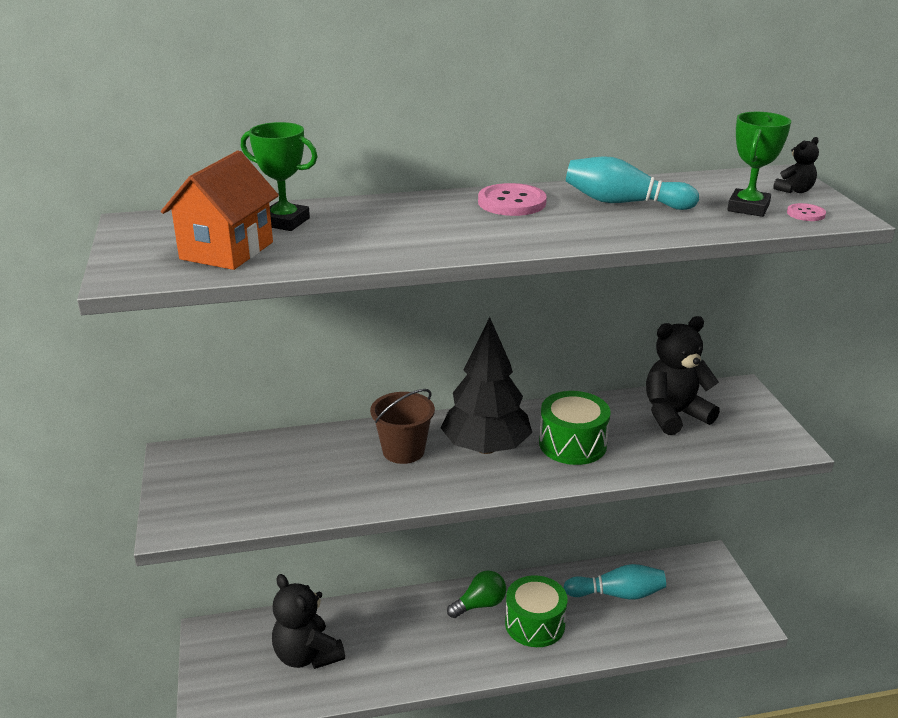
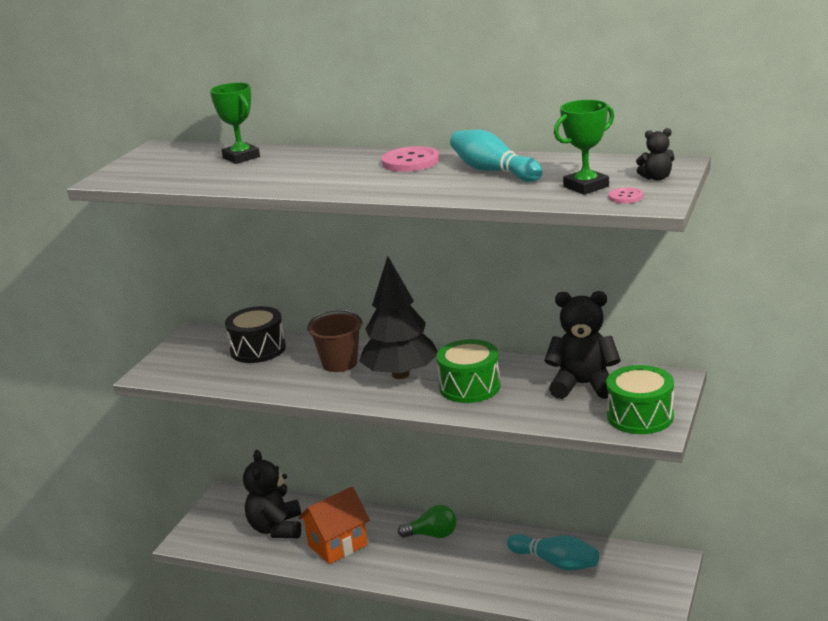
camera: 35 degrees right, 5 degrees down
(227, 251) = (180, 171): orange house -> orange house (337, 545)
(285, 457) = (258, 349): none -> black drum
(535, 624) = (463, 562): green drum -> green drum (640, 416)

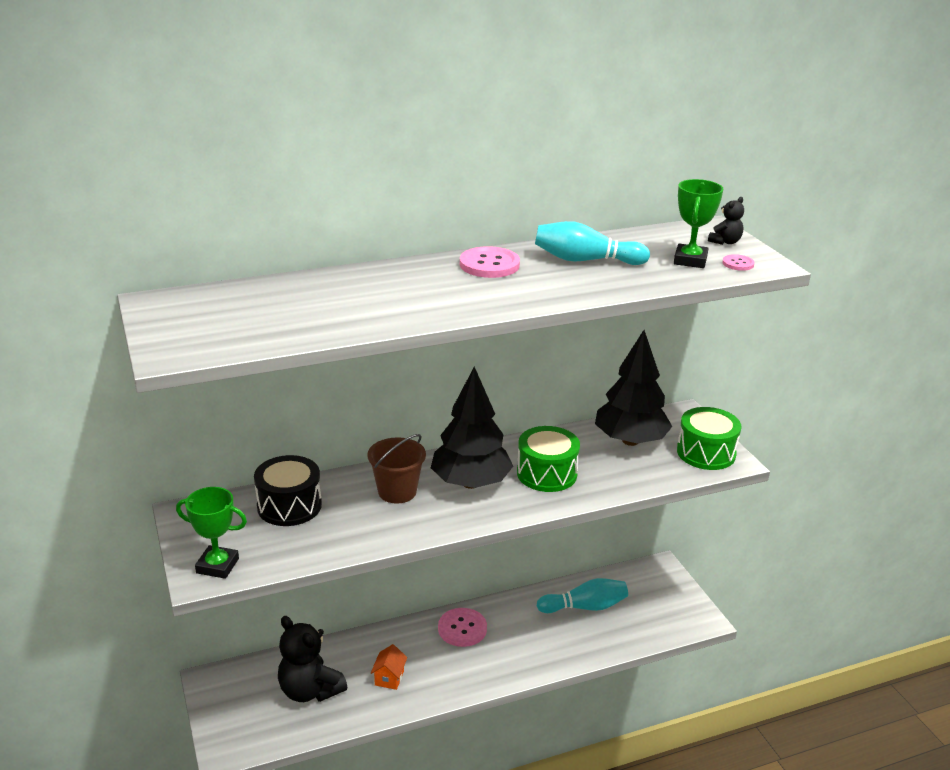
camera: 45 degrees left, 5 degrees up
(241, 157) = (293, 294): green trophy -> green trophy (217, 566)
(337, 545) = (389, 678): orange house -> orange house, size x0.53
(432, 535) = (462, 629): green light bulb -> pink button
(583, 385) = (630, 441): black teddy bear -> black tree

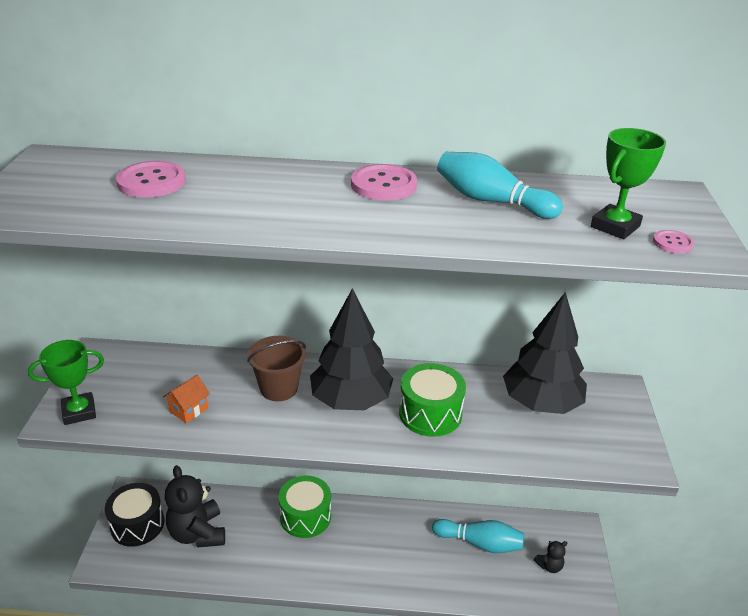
camera: 25 degrees right, 5 degrees up
(217, 566) = (79, 412): green trophy -> green trophy turned 60 degrees counterclockwise
(289, 506) = (179, 373): black drum -> black drum (137, 524)
(389, 678) = (266, 547): orange house -> orange house (189, 410)
(462, 629) = (356, 523): pink button -> pink button (151, 182)
(706, 453) = (616, 442): green drum -> green drum (305, 516)
(725, 242) = (679, 213): black teddy bear -> black teddy bear (549, 566)

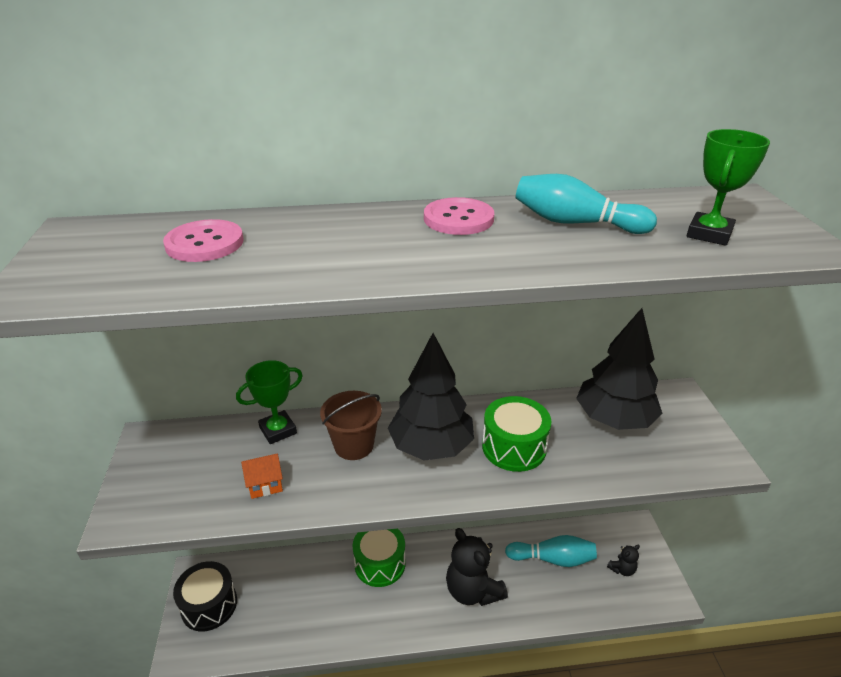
camera: 10 degrees left, 0 degrees up
(79, 412) = (143, 508): green trophy -> green trophy (278, 430)
(189, 410) = (265, 485): orange house -> orange house turned 45 degrees clockwise
(198, 533) = (275, 602): black teddy bear -> black teddy bear (472, 590)
(672, 243) = (773, 243): pink button -> none

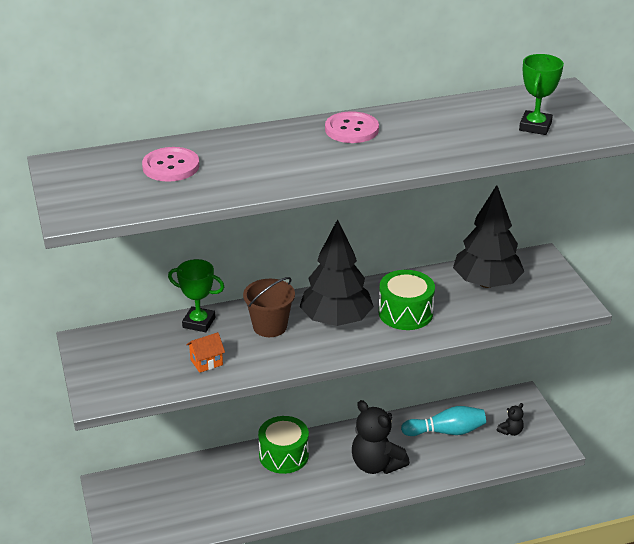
camera: 10 degrees left, 0 degrees up
(209, 605) = (130, 507): black drum -> none
(278, 430) = (199, 322): green trophy -> green trophy turned 60 degrees clockwise
(575, 223) = (439, 125): turquoise bowling pin -> none

